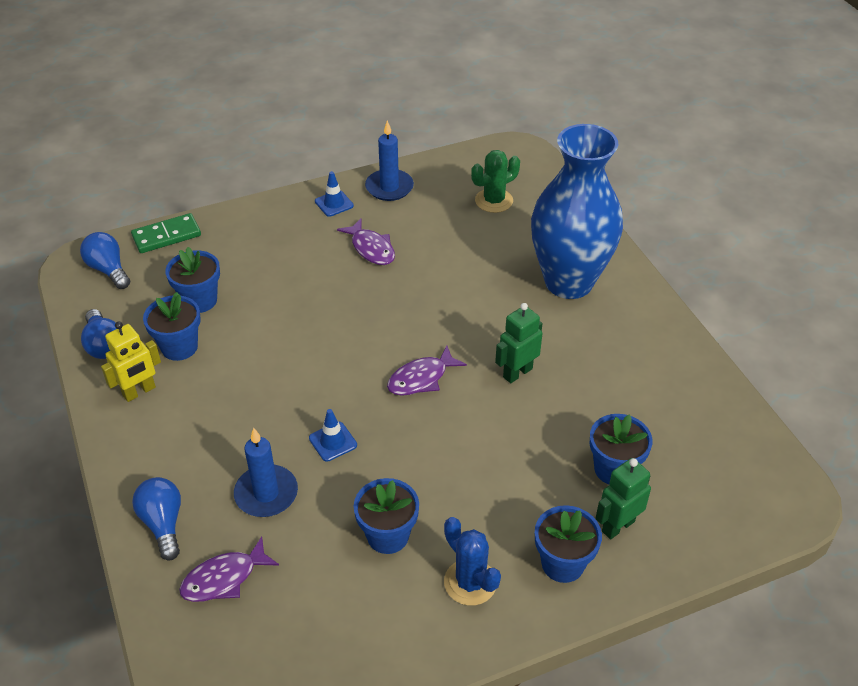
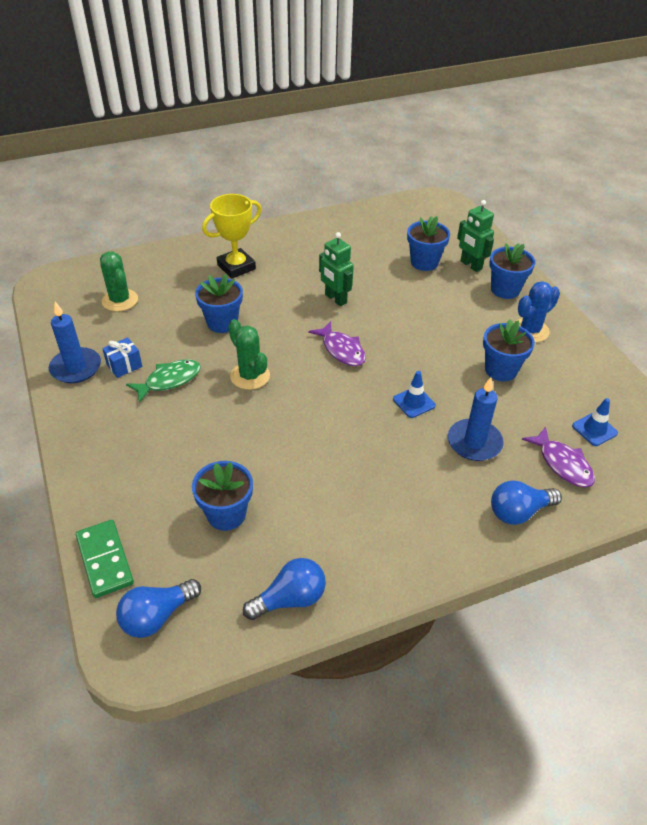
camera: 90 degrees left, 0 degrees up
(139, 392) = (361, 553): yellow robot -> none
(179, 347) = (297, 525): blue flower pot -> blue flower pot (222, 323)
(334, 203) = (89, 409): blue traffic cone -> blue traffic cone (594, 429)
(371, 248) = (169, 380): purple fish -> green fish
(377, 305) = (250, 376): none -> green cactus
(392, 217) = (124, 365): none -> blue gift
(568, 282) = (236, 267): blue vase -> yellow trophy

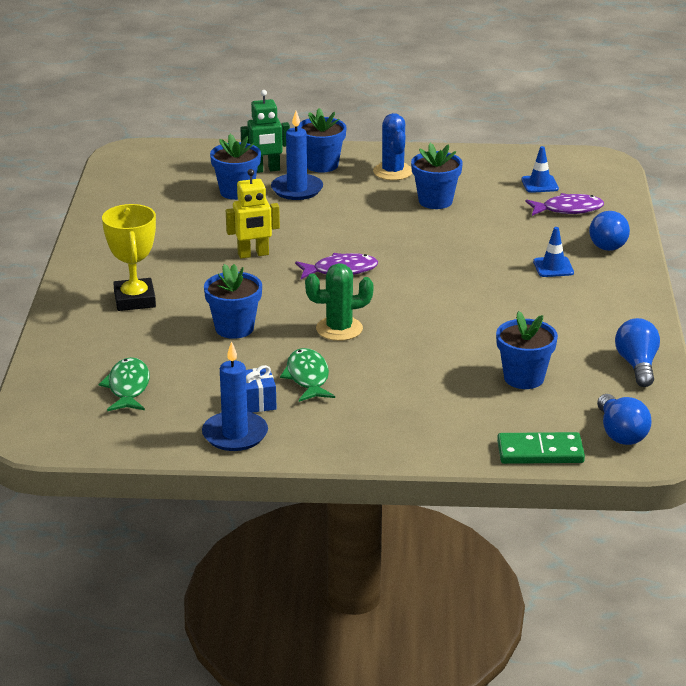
camera: 65 degrees left, 15 degrees down
(120, 300) = (128, 387): green cactus -> green fish
(335, 299) = (253, 254): green robot -> yellow robot
(414, 402) = (446, 253): blue traffic cone -> blue traffic cone (553, 267)
(474, 442) = (517, 239): blue candle -> blue candle (297, 189)

